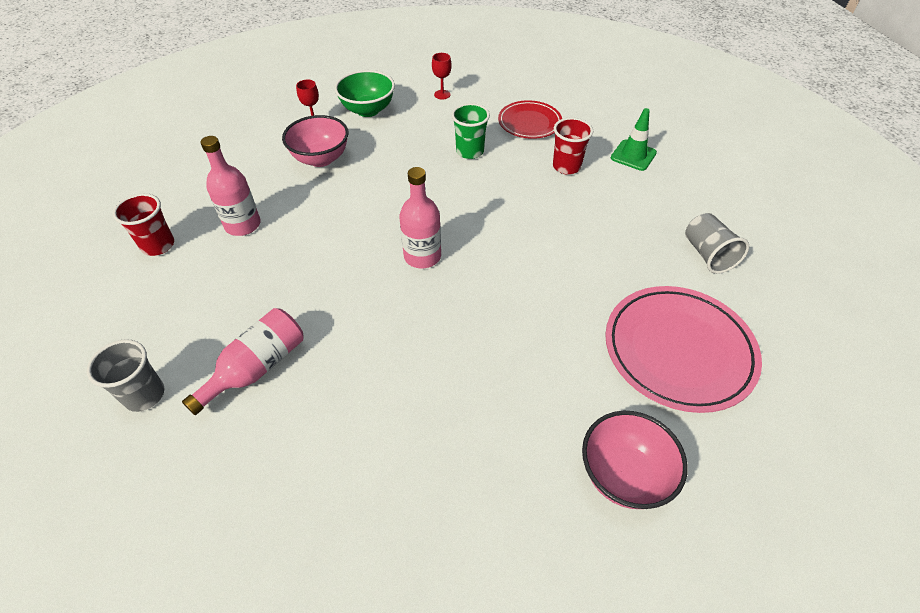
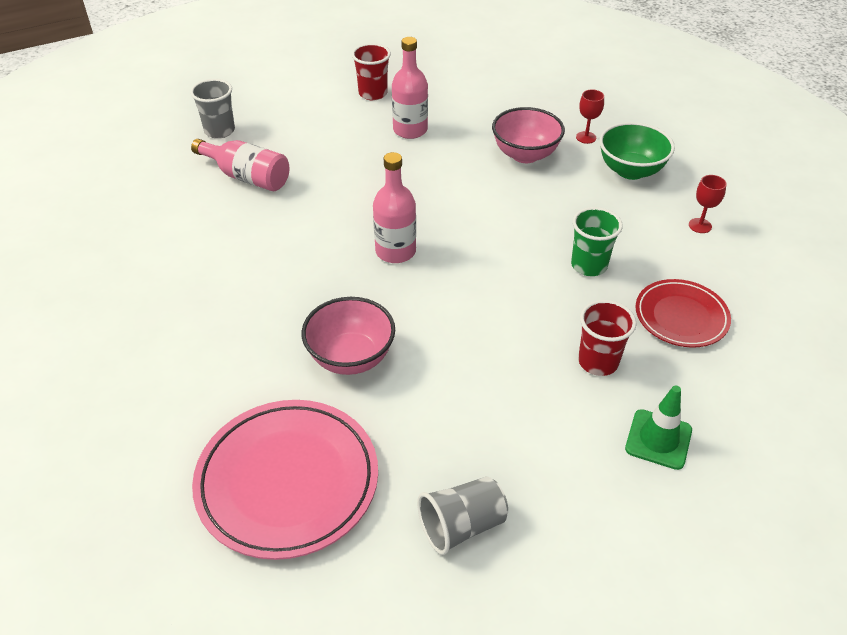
camera: 80 degrees right, 5 degrees down
(623, 475) = (132, 427): pink bowl -> pink bowl (351, 357)

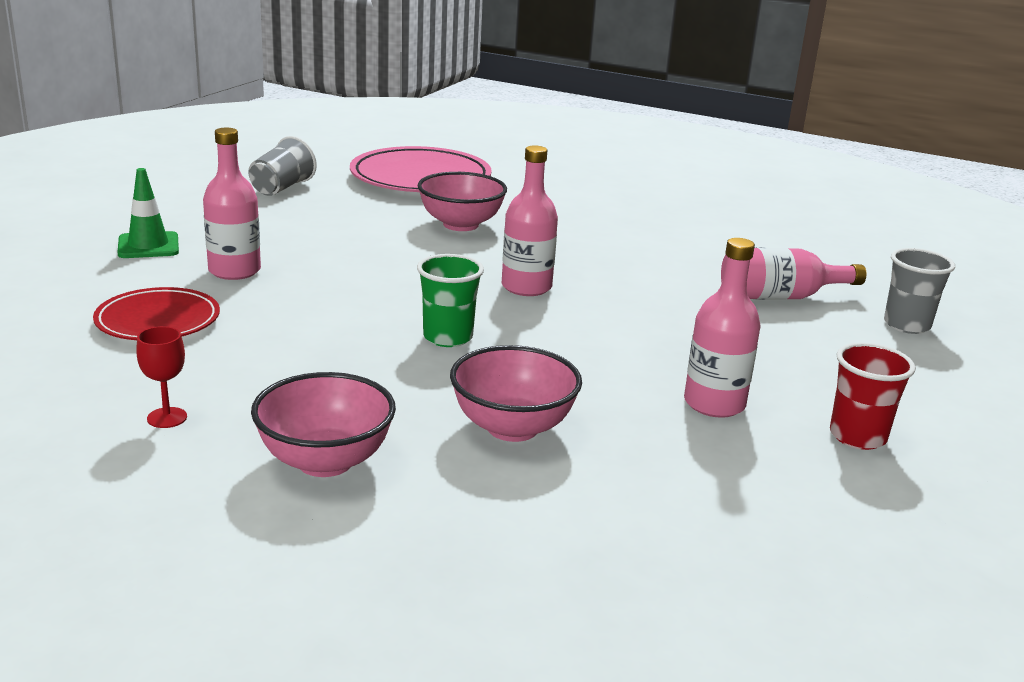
camera: 140 degrees right, 20 degrees down
(586, 137) = (447, 492): red goblet -> none
(589, 265) = (300, 333): green cup -> green cup (448, 337)
(598, 362) = (234, 271): red cup -> pink bottle
(630, 170) = (325, 461): green bowl -> pink bowl

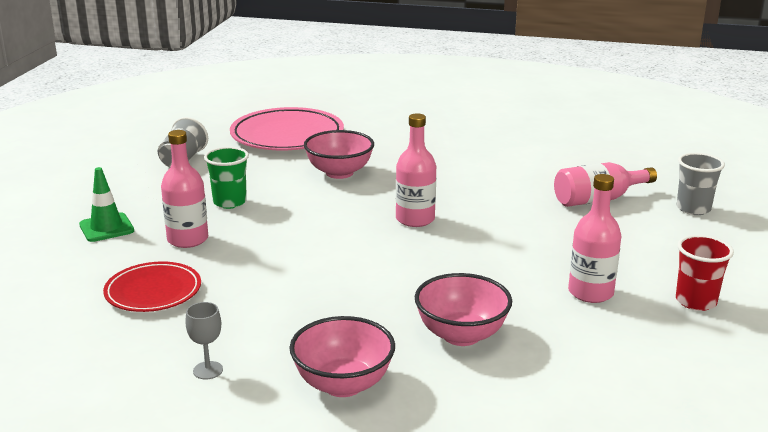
camera: 10 degrees left, 0 degrees up
(167, 418) = (208, 370): red goblet -> grey goblet
(448, 337) = (379, 270): green cup -> green cup (230, 202)

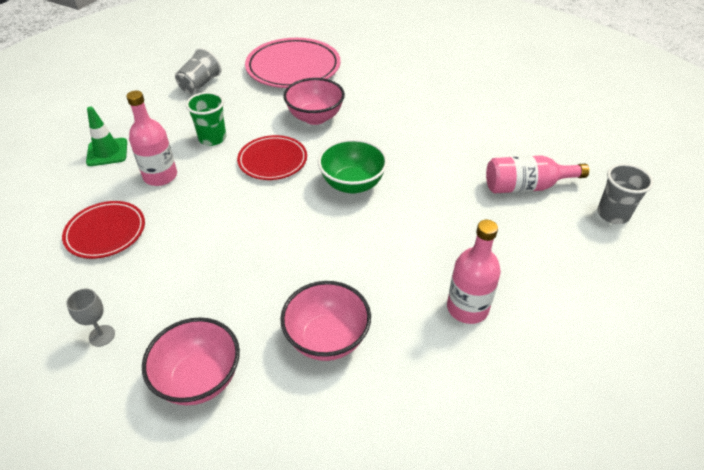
camera: 15 degrees right, 20 degrees up
(313, 212) = (272, 161): none -> red plate
(415, 219) = (352, 184): pink bottle -> green bowl
(696, 301) = (563, 341): red cup -> none

